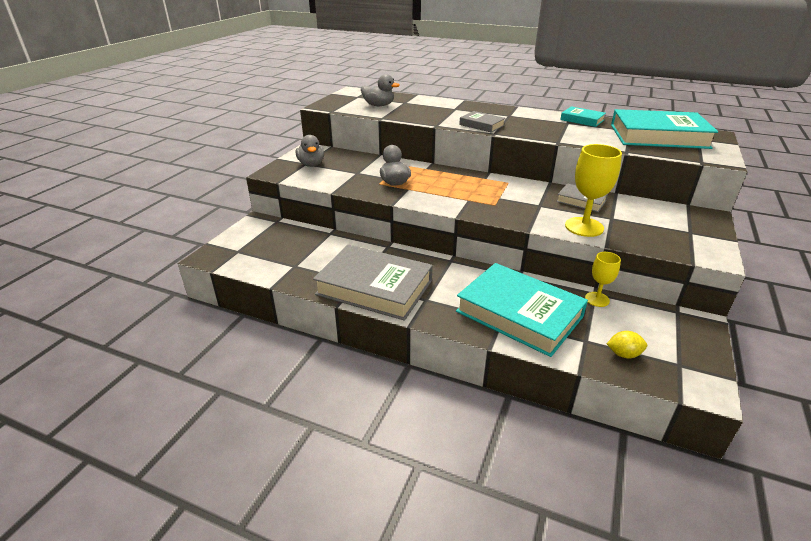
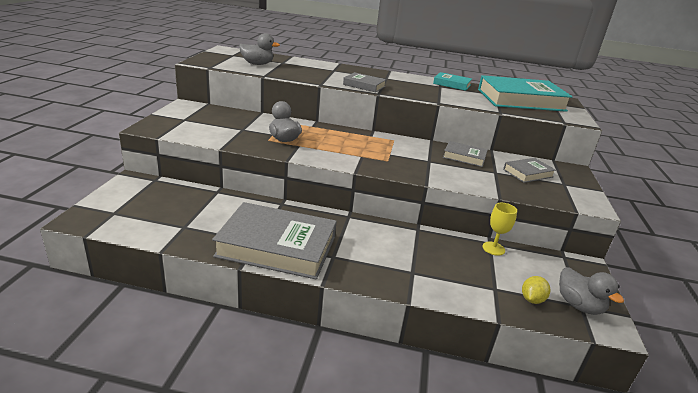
camera: 15 degrees left, 5 degrees down
(311, 164) = (191, 120): grey duck -> grey duck (579, 305)
(519, 314) = (427, 266): turquoise book -> none
(584, 227) = (474, 180): yellow goblet -> none
(623, 354) = (532, 299): yellow lemon -> yellow lemon turned 45 degrees counterclockwise
(650, 219) = (528, 173): none -> grey book

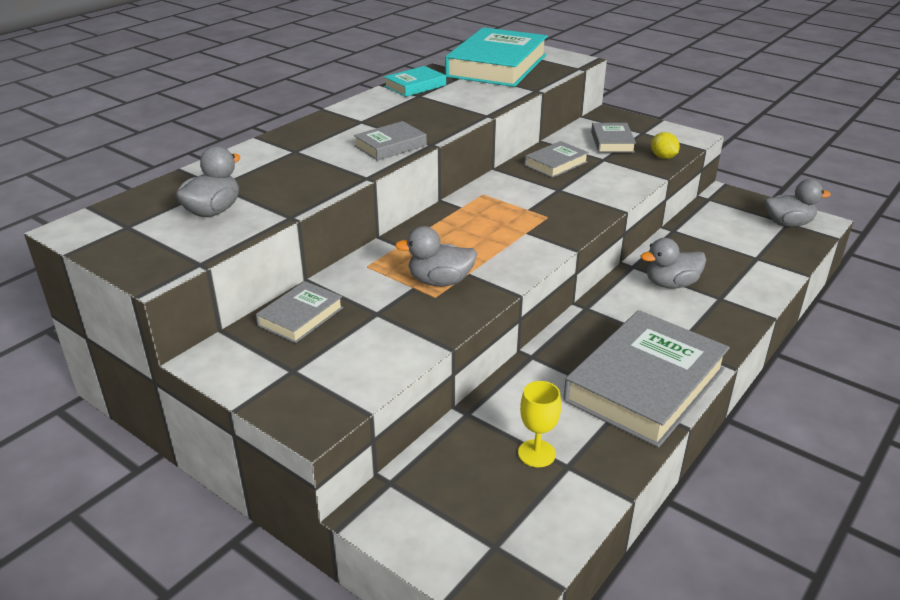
camera: 60 degrees left, 5 degrees up
(228, 115) = (300, 316): none -> grey book
(410, 247) = (671, 284): none -> grey duck
(493, 248) = (685, 232): yellow goblet -> yellow goblet (536, 453)
(532, 299) = (777, 244): yellow lemon -> yellow lemon (663, 157)

